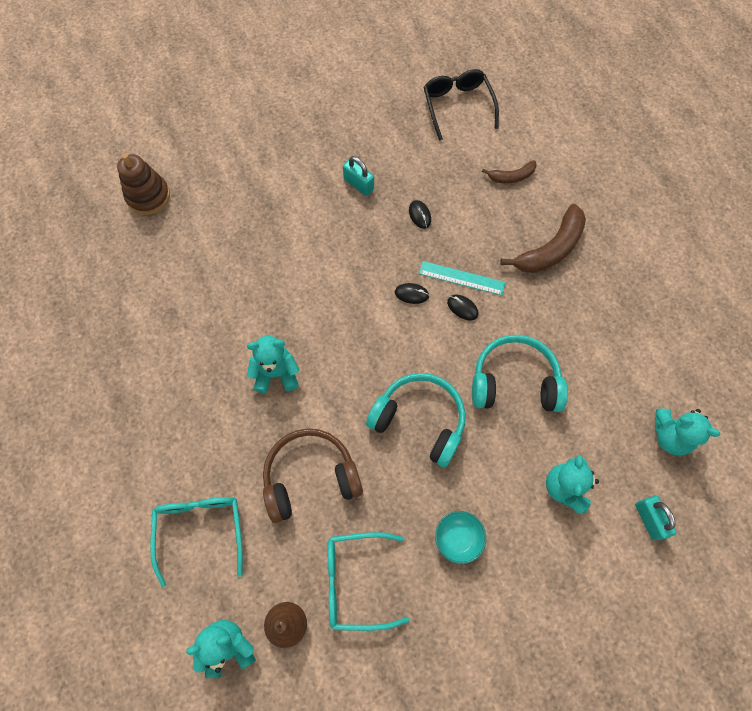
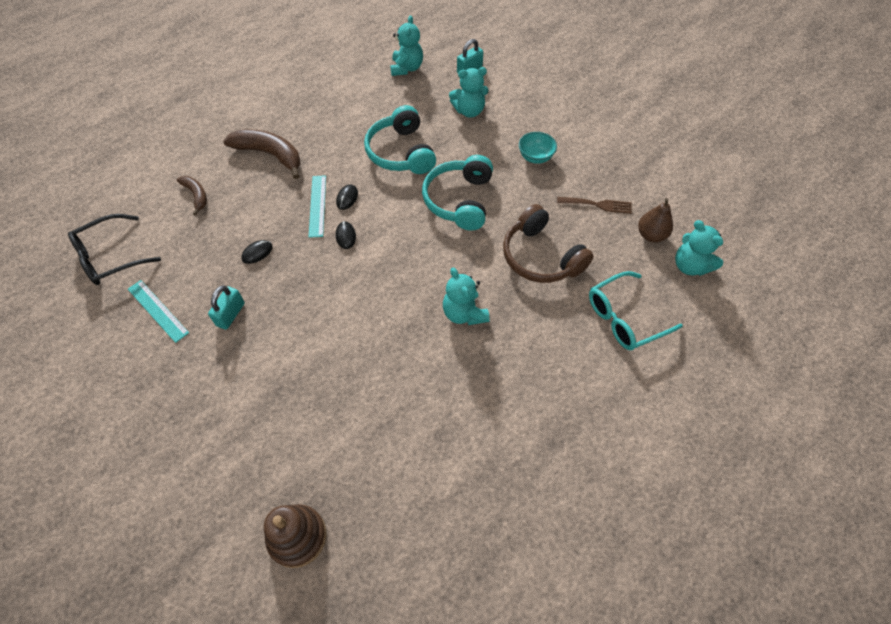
camera: 110 degrees left, 10 degrees down
(356, 581) = (598, 205): turquoise glasses -> brown fork
(385, 134) = (158, 310): none -> turquoise ruler

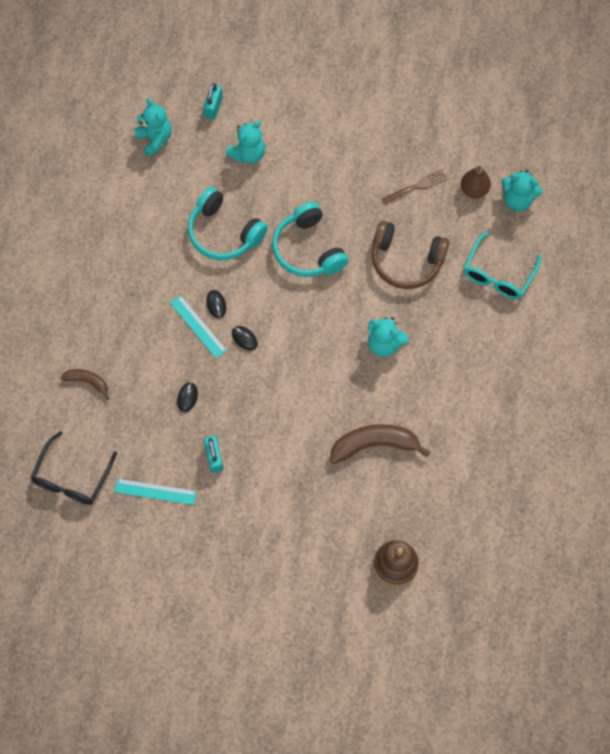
camera: 35 degrees left, 10 degrees up
(270, 155) = (113, 305): brown banana -> brown banana (374, 445)
(535, 157) = (338, 169): turquoise bowl -> none

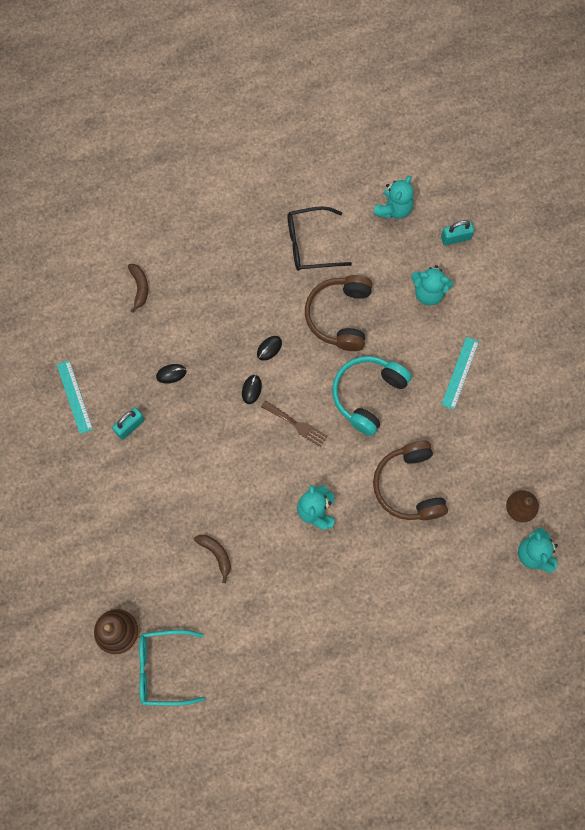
camera: 60 degrees right, 5 degrees up
(72, 478) = (50, 325): black glasses -> black glasses (310, 244)
(198, 326) = (240, 345): turquoise ruler -> turquoise ruler (460, 373)
(224, 233) = (339, 316): turquoise headphones -> brown headphones
(374, 445) = (216, 554): brown banana -> brown banana, size x0.55
(417, 186) = (491, 456): brown fork -> brown fork (296, 424)
(498, 274) = (446, 576): turquoise glasses -> turquoise glasses (163, 668)

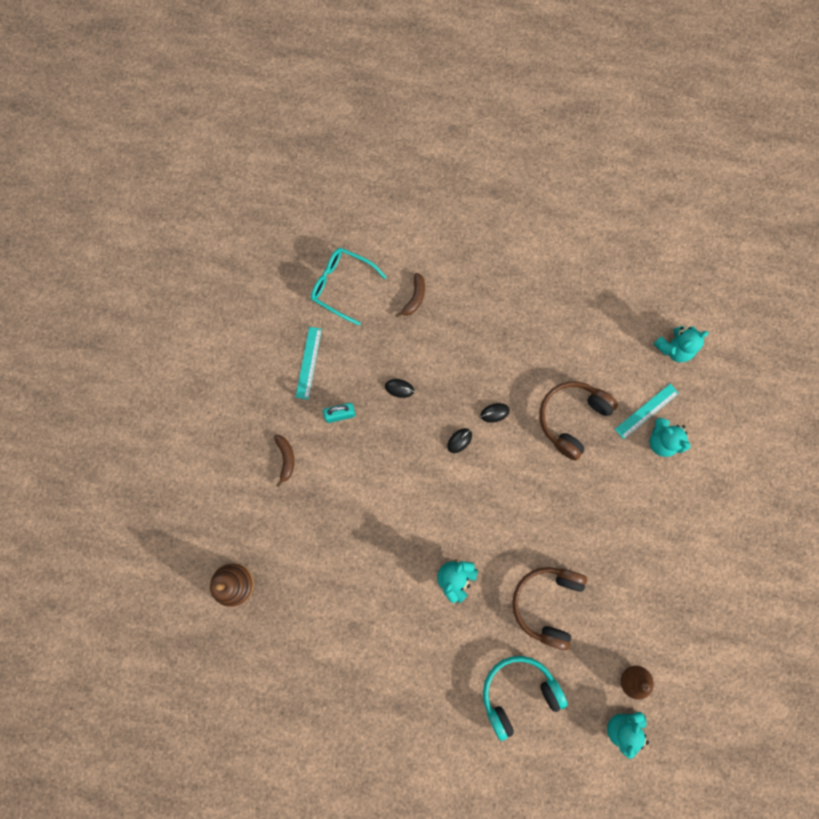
camera: 30 degrees right, 5 degrees up
(163, 668) = (253, 638): turquoise glasses -> turquoise glasses (341, 285)
(216, 554) = (350, 566): brown banana -> brown banana (286, 459)
(296, 424) = (480, 493): brown fork -> none
(310, 244) = (582, 340): black glasses -> none
(367, 395) = (556, 502): turquoise headphones -> turquoise headphones (518, 692)
(455, 238) = (715, 405): turquoise padlock -> none
(460, 373) = (649, 528): turquoise ruler -> turquoise ruler (646, 411)

